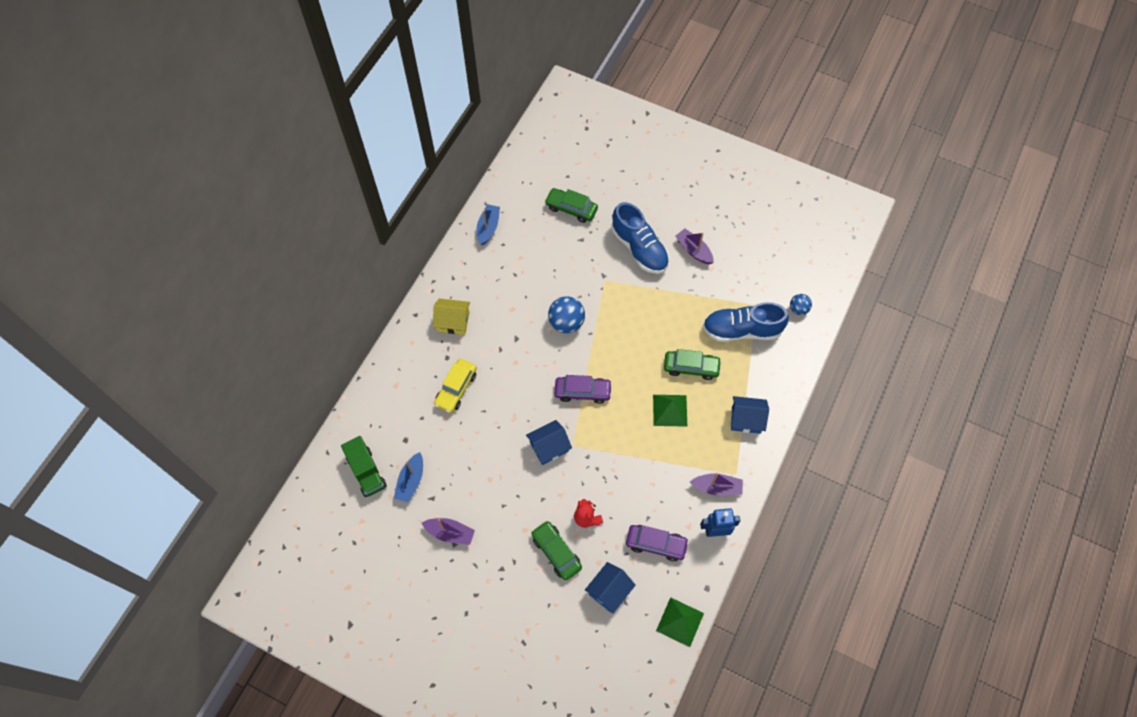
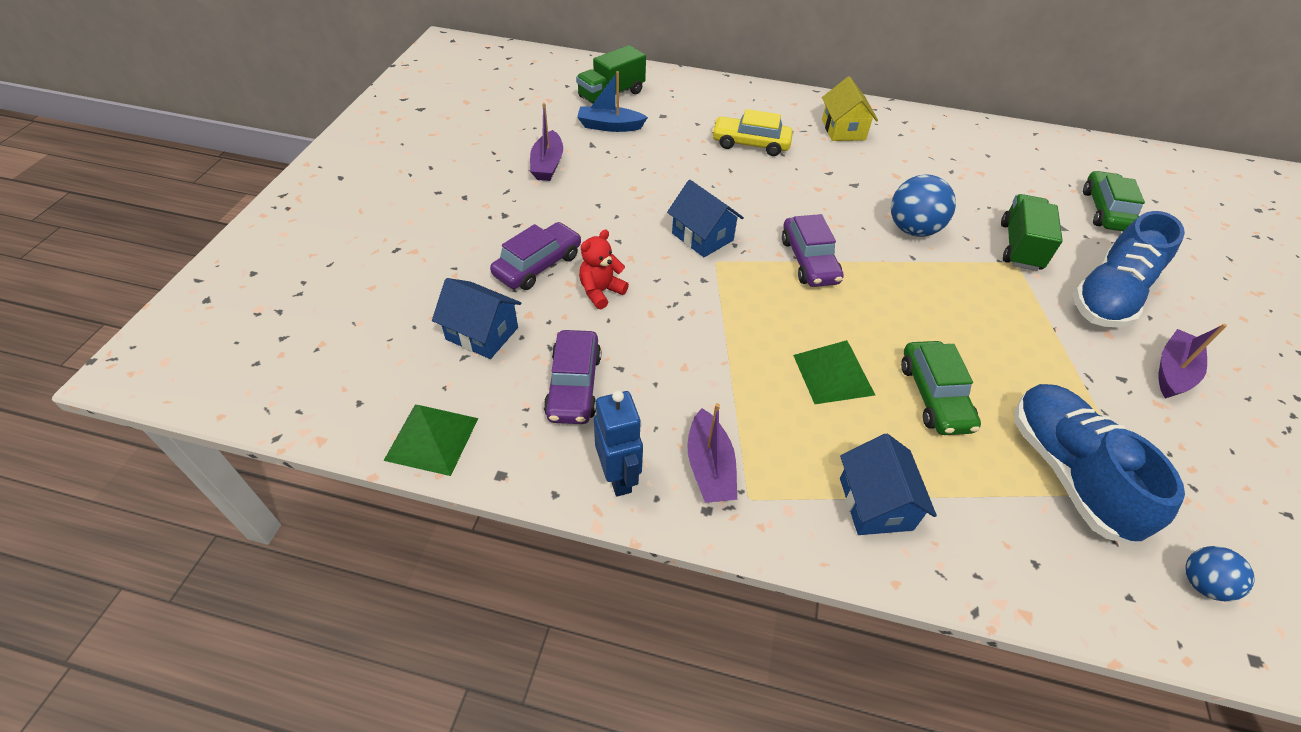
camera: 75 degrees right, 15 degrees down
(488, 228) = (1001, 140): blue boat -> none
(556, 552) = (538, 265): green car -> purple car
(593, 271) = (1020, 246): none -> green truck

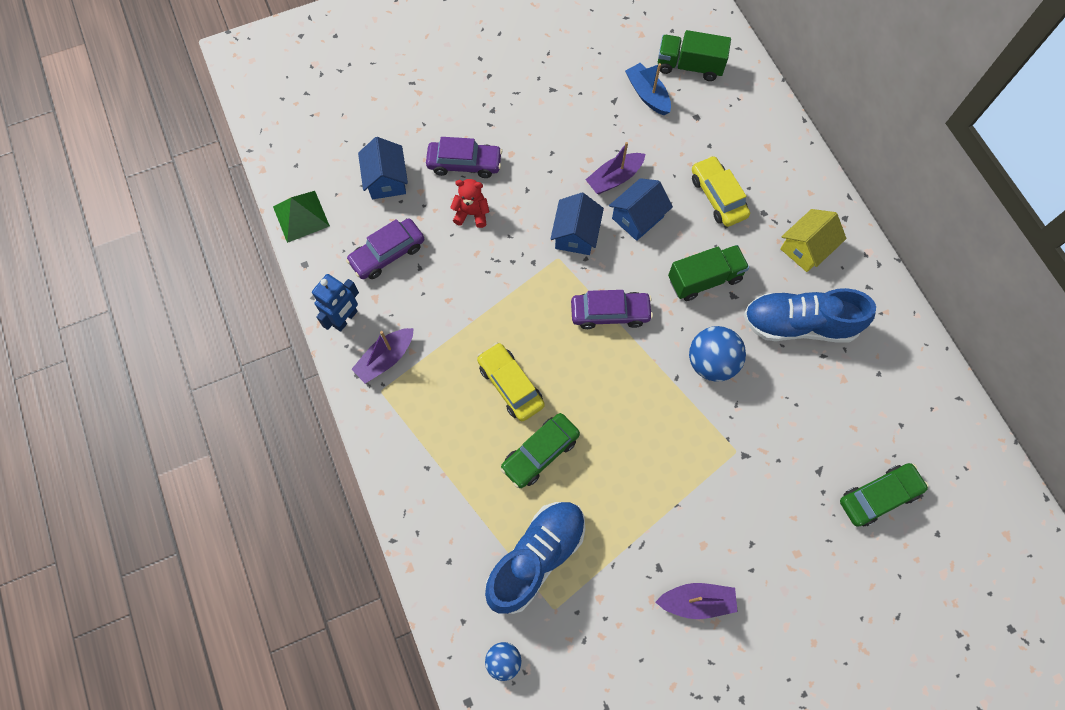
camera: 55 degrees right, 20 degrees up
(547, 164) = (565, 93): purple boat -> purple boat (614, 178)
(809, 261) = (610, 313): purple car -> purple car turned 135 degrees counterclockwise
(833, 374) = (510, 385): green pyramid -> yellow car
(875, 503) = (427, 457): blue house -> blue house (637, 218)
(1020, 246) = (760, 447): green truck -> green truck (704, 279)
(1109, 296) = (752, 532): blue shoe -> blue shoe (799, 324)

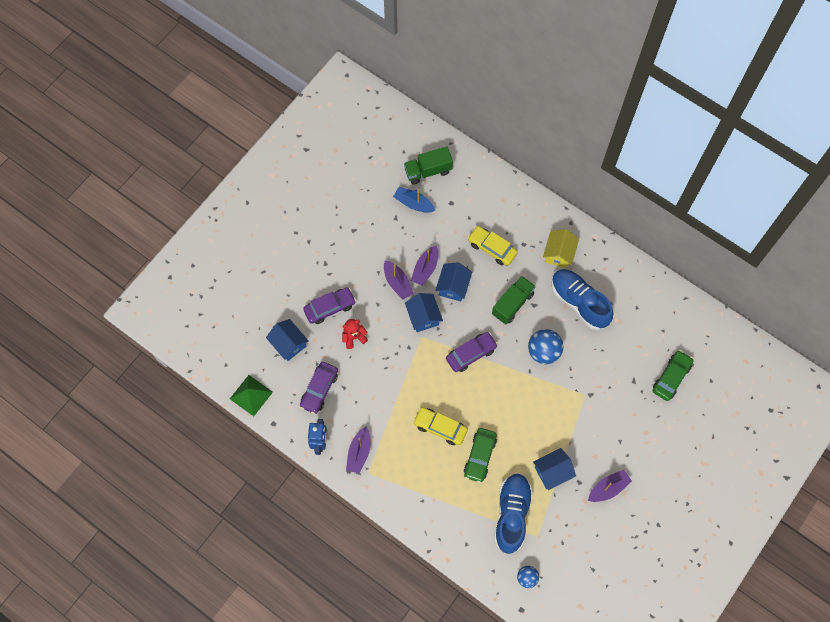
camera: 30 degrees left, 0 degrees up
(568, 177) = (397, 283): none -> purple boat
(628, 531) = (552, 472): none -> blue house
(799, 324) = (579, 302): blue shoe -> blue shoe turned 75 degrees clockwise

